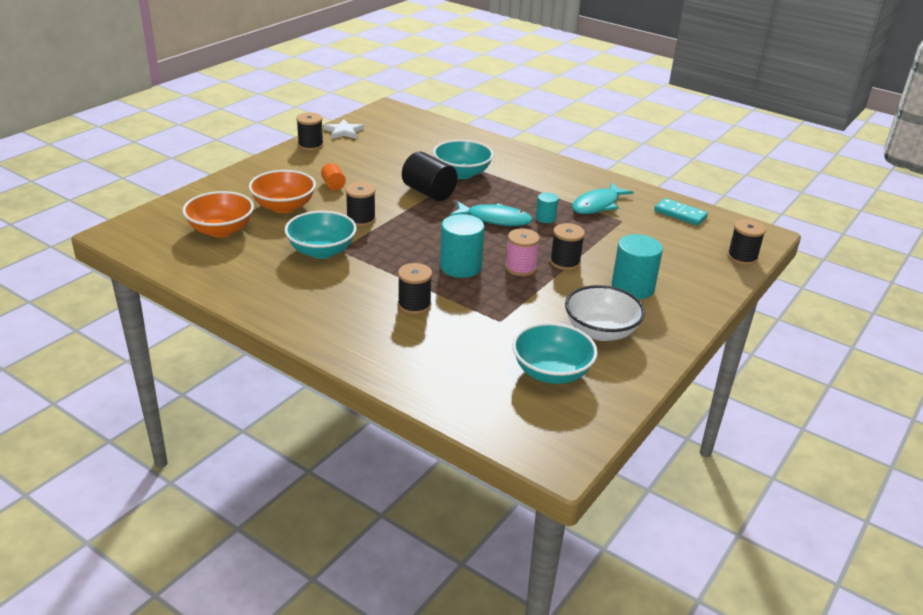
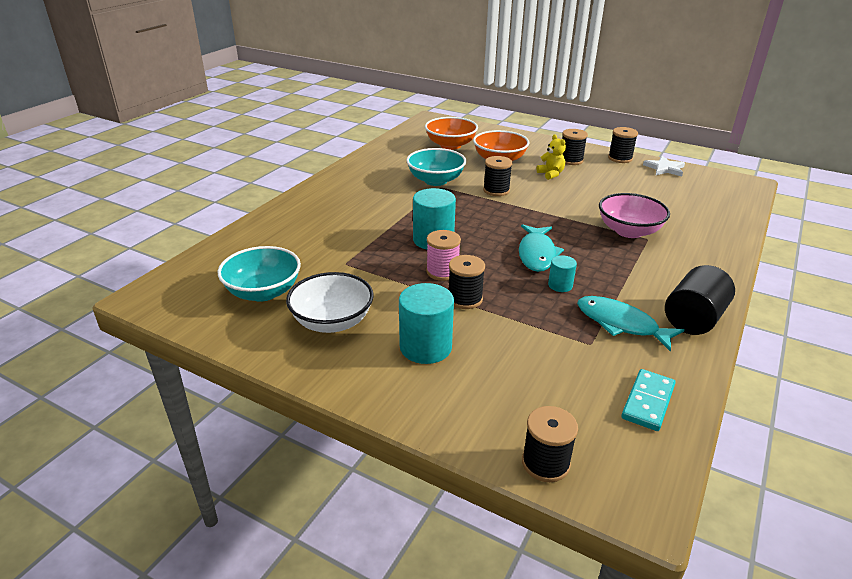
camera: 85 degrees right, 0 degrees up
(333, 185) = (551, 174): orange cylinder -> yellow teddy bear
(414, 305) = (363, 223): black spool -> black spool (571, 160)
(429, 192) = (570, 216): black cylinder -> black cylinder (693, 319)
(462, 173) = (629, 231): turquoise bowl -> pink bowl

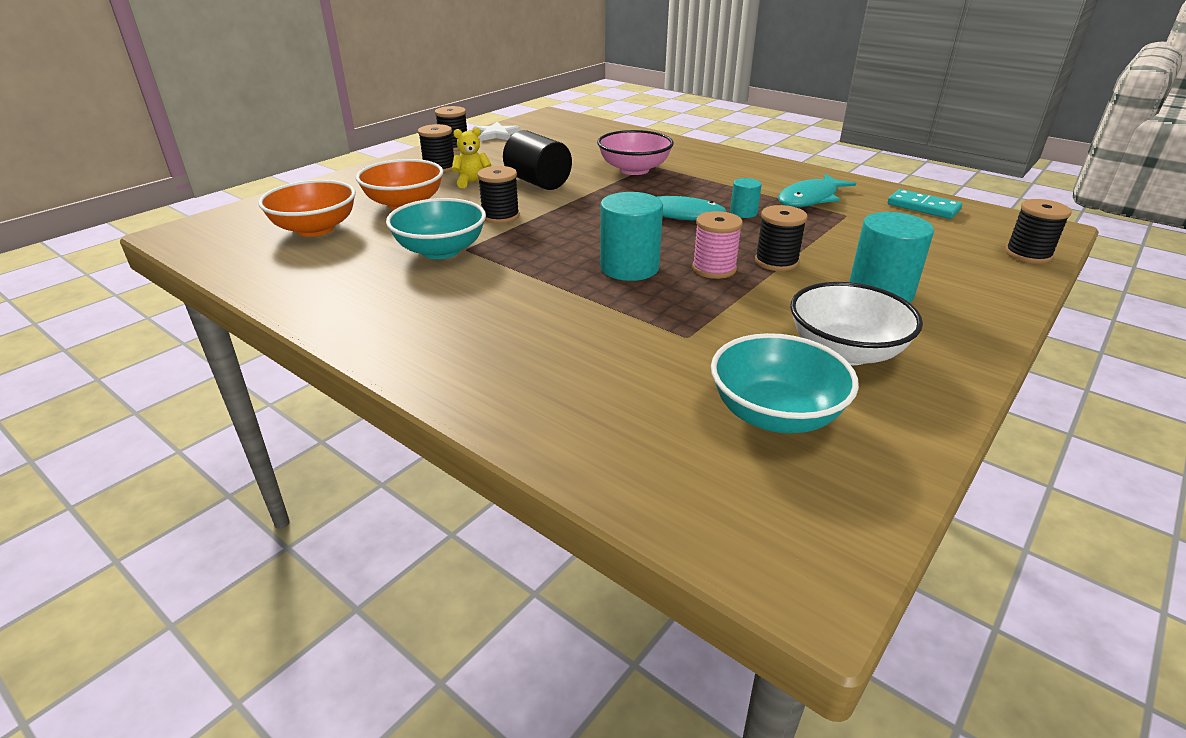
camera: 80 degrees left, 0 degrees up
(693, 319) = (796, 173): black cylinder -> black cylinder (538, 182)

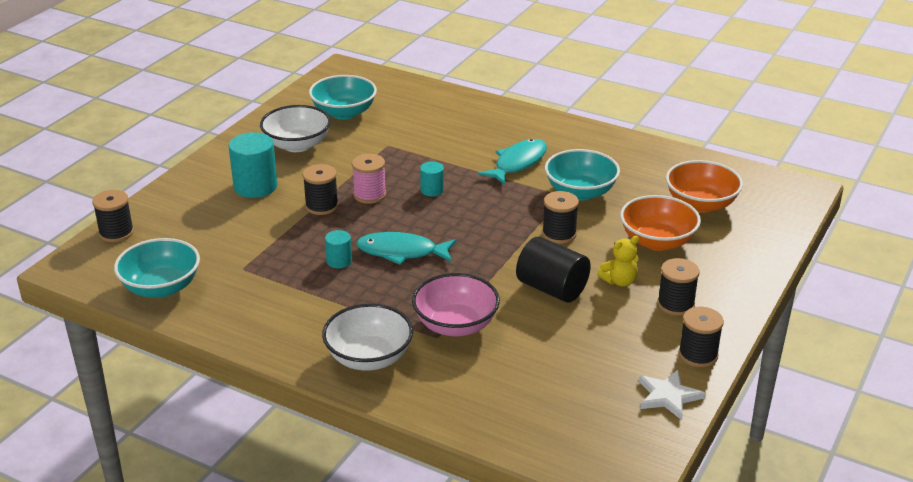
camera: 170 degrees right, 0 degrees up
(629, 267) = (432, 190): turquoise cylinder -> turquoise cylinder, size x0.53
(708, 160) = (369, 357): none -> white bowl
(810, 199) = (268, 290): turquoise fish -> turquoise fish (518, 163)
(923, 207) = (161, 287): turquoise domino -> turquoise bowl

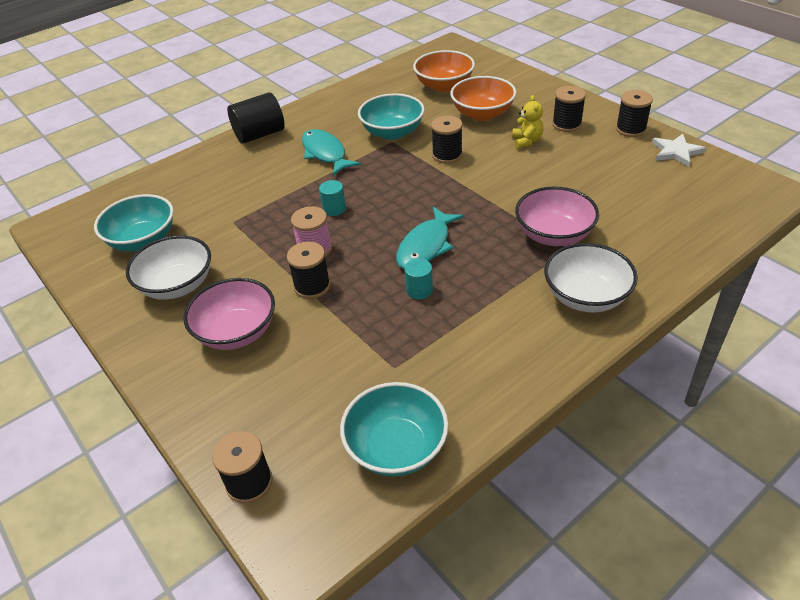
camera: 65 degrees left, 10 degrees up
(255, 186) = (237, 332): turquoise cylinder -> pink bowl
(552, 289) = (522, 174): black cylinder -> black cylinder (260, 134)

